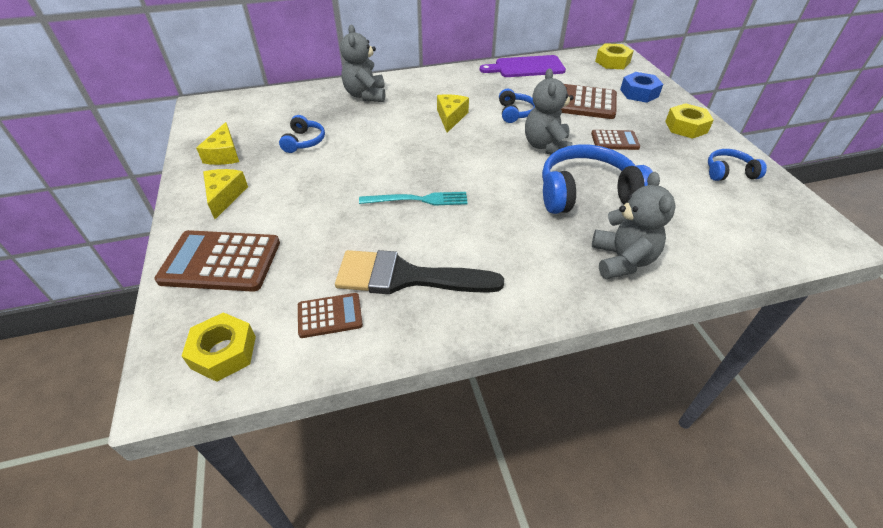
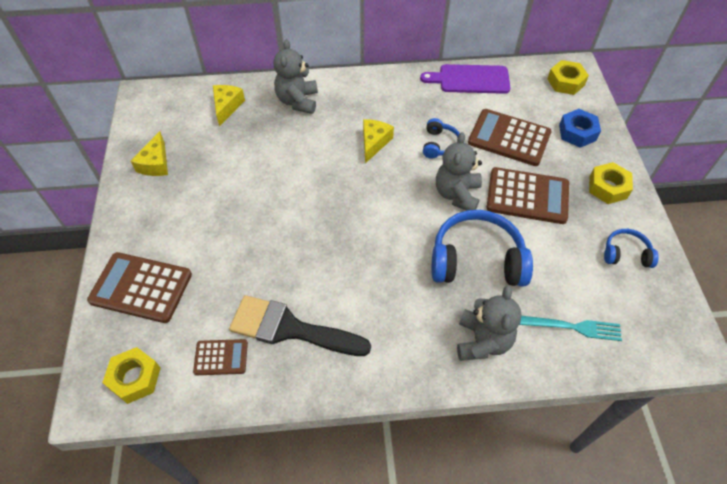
camera: 10 degrees right, 10 degrees up
(225, 196) = (151, 215): yellow cheese -> yellow cheese (227, 107)
(304, 141) = (229, 156): blue headphones -> none
(418, 200) = (319, 244): turquoise fork -> turquoise fork (570, 327)
(614, 140) = (527, 196): brown calculator -> brown calculator, size x1.83

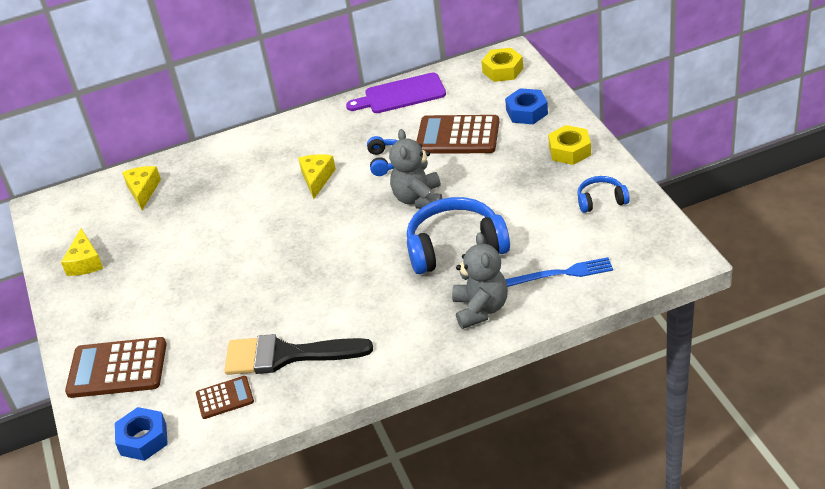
camera: 10 degrees left, 15 degrees down
(135, 378) = (143, 439): yellow nut -> blue nut
(298, 101) = (220, 164): grey teddy bear -> none
(527, 196) = (491, 180): brown calculator -> none
(570, 327) = (562, 273): turquoise fork -> blue fork

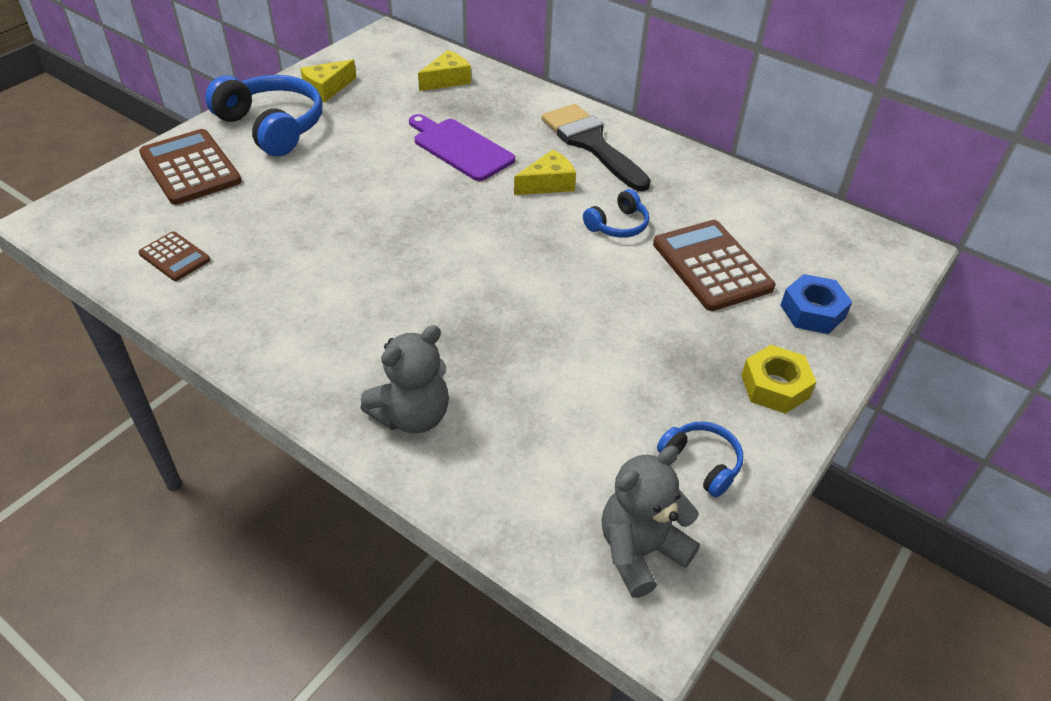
camera: 50 degrees right, 5 degrees up
(143, 439) = (97, 225): blue nut -> none
(286, 355) = (256, 276): black brush -> black brush (591, 144)
(401, 95) = (742, 189): purple cutting board -> purple cutting board (460, 148)
(418, 199) = (573, 278): grey teddy bear -> grey teddy bear (640, 551)
(455, 247) = (510, 346): blue headphones -> blue headphones (272, 126)
(502, 70) = (870, 256): yellow nut -> none
(562, 273) = (526, 477): blue fork -> none

